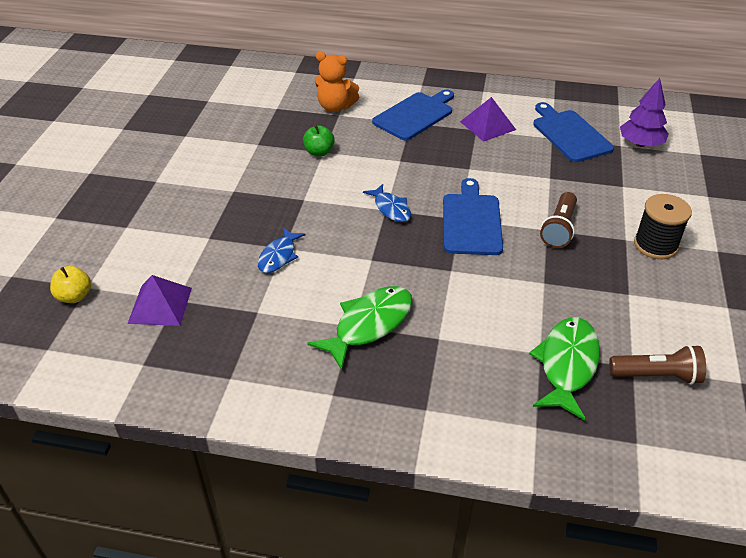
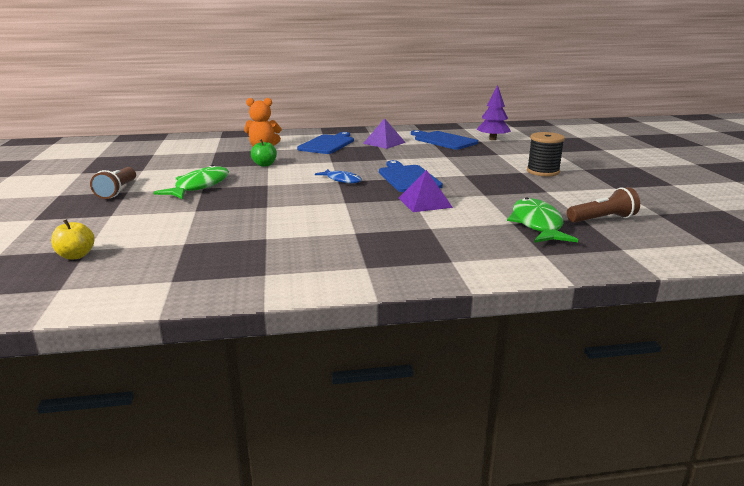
camera: 20 degrees left, 20 degrees down
(160, 305) = (169, 248): purple pyramid -> purple pyramid (425, 202)
(279, 256) = (265, 210): blue fish -> none
(369, 325) = (369, 230): green fish -> green fish (199, 186)
(559, 229) = (473, 173): brown flashlight -> brown flashlight (117, 191)

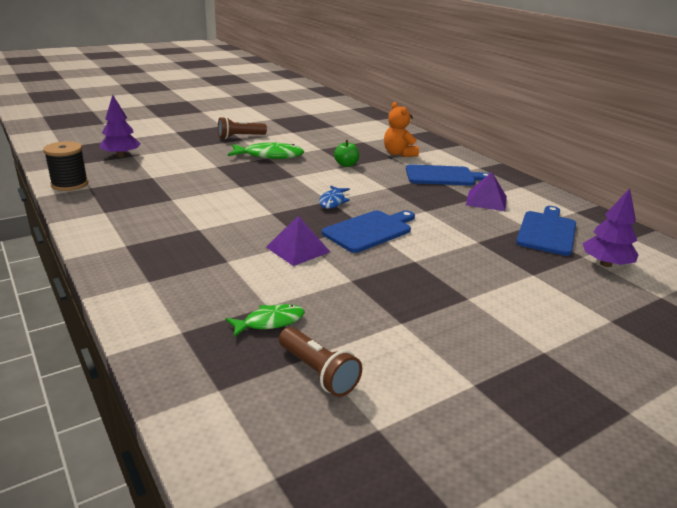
camera: 65 degrees right, 5 degrees up
(76, 256) = (121, 155): yellow apple -> purple tree
(537, 224) = (270, 322): green fish -> green fish, size x0.61
(543, 171) = (488, 315): black spool -> black spool (69, 184)

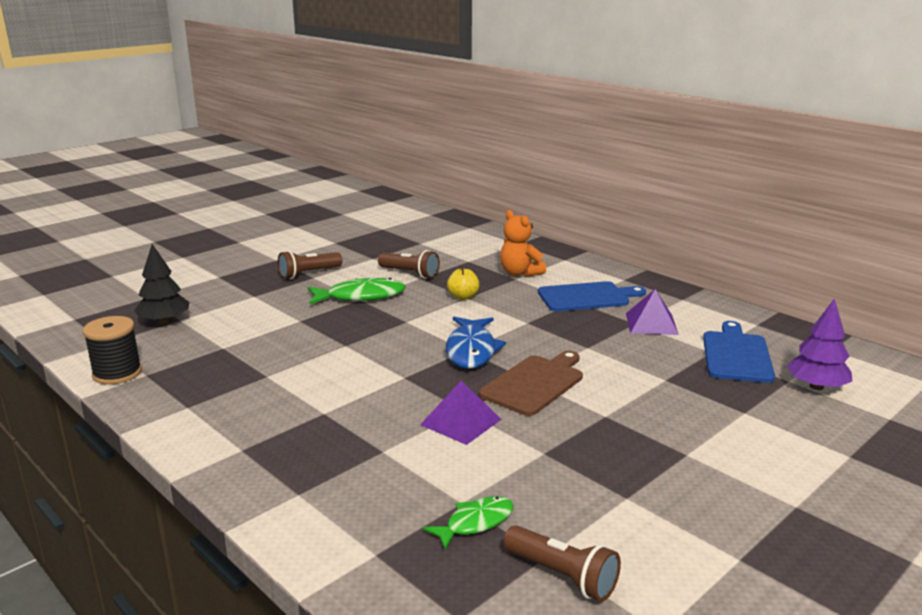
camera: 10 degrees left, 5 degrees down
(121, 155) = (164, 321): purple tree -> black tree
(314, 145) = (410, 273): none -> brown flashlight
(333, 201) = (471, 350): blue fish -> blue fish, size x1.63
(346, 164) = (463, 296): green apple -> yellow apple
(370, 230) = (534, 383): blue cutting board -> brown cutting board

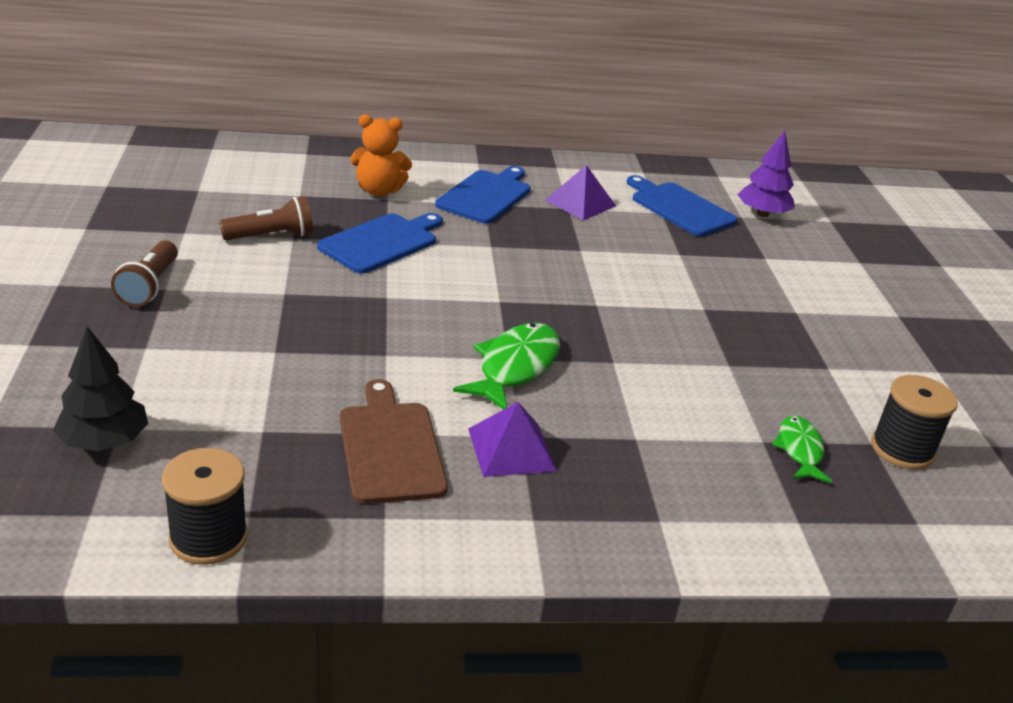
camera: 55 degrees left, 10 degrees up
(361, 296) = (278, 289): green fish -> green fish (515, 367)
(461, 422) = (633, 374): purple pyramid -> purple pyramid (511, 449)
(463, 296) = (382, 242): yellow apple -> blue cutting board
(471, 350) = (505, 299): blue fish -> none
(534, 383) = (611, 306): brown cutting board -> brown cutting board (390, 447)
(562, 576) = (902, 449): brown flashlight -> black spool

